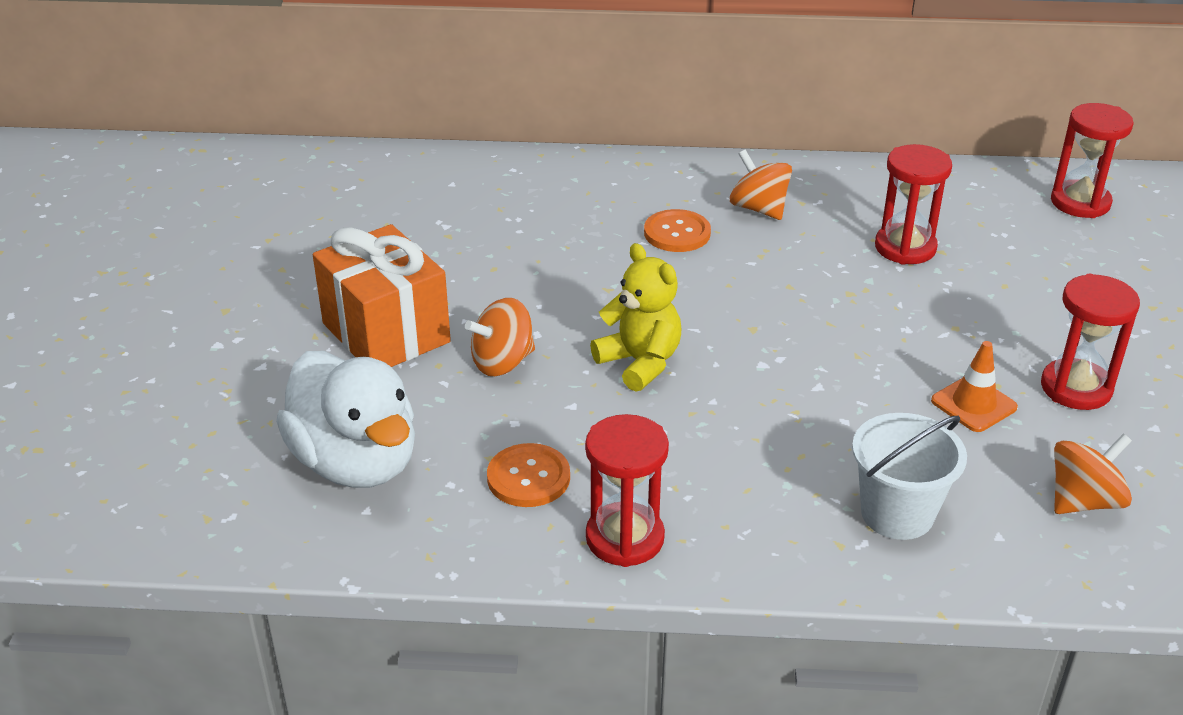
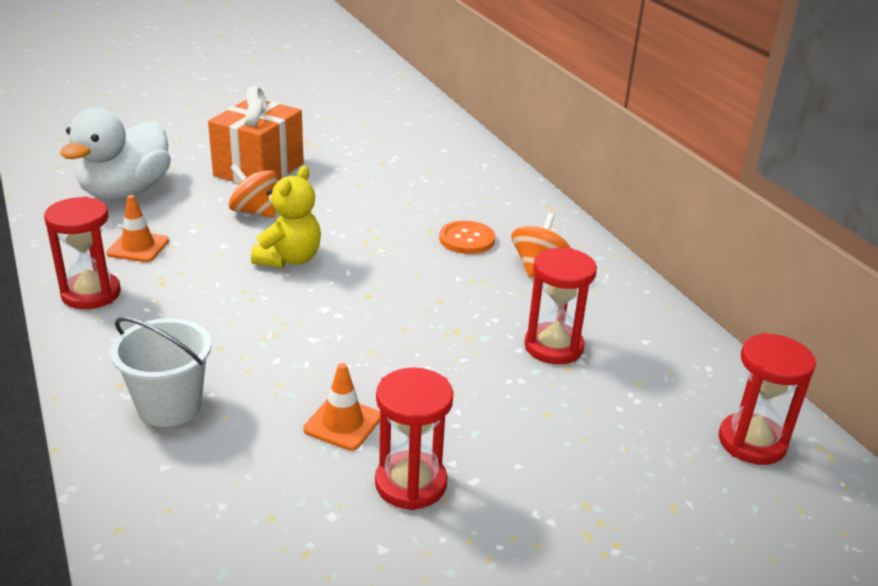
camera: 60 degrees right, 5 degrees down
(528, 477) = (138, 247): orange button -> orange traffic cone
(1083, 501) = (237, 512): orange spinning top -> none

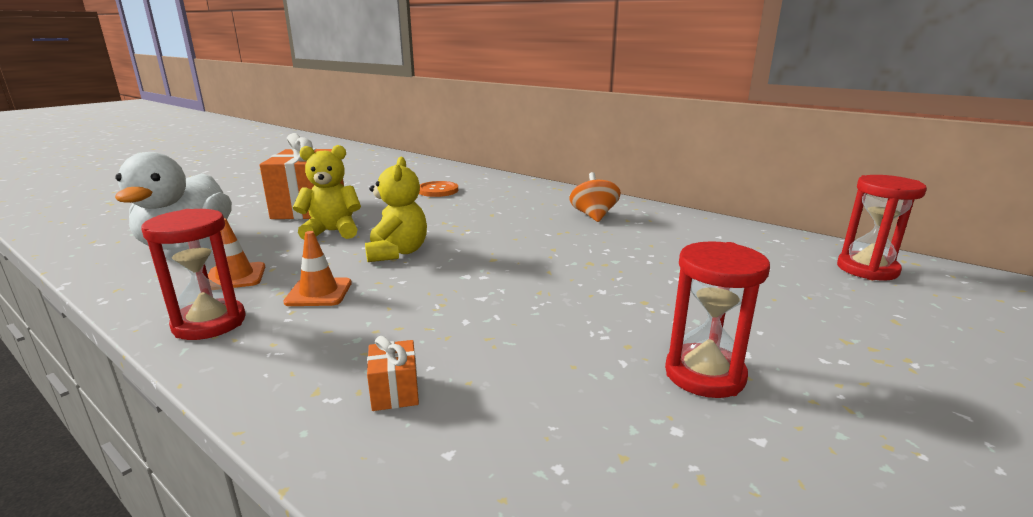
camera: 25 degrees left, 10 degrees down
(169, 406) = (395, 392): white bucket -> orange gift
(254, 212) = (332, 232): orange spinning top -> yellow teddy bear
(343, 423) = (585, 349): orange traffic cone -> orange traffic cone (319, 292)
(467, 239) = (525, 213): orange button -> orange button (437, 190)
(553, 347) = (669, 254): red hourglass -> none

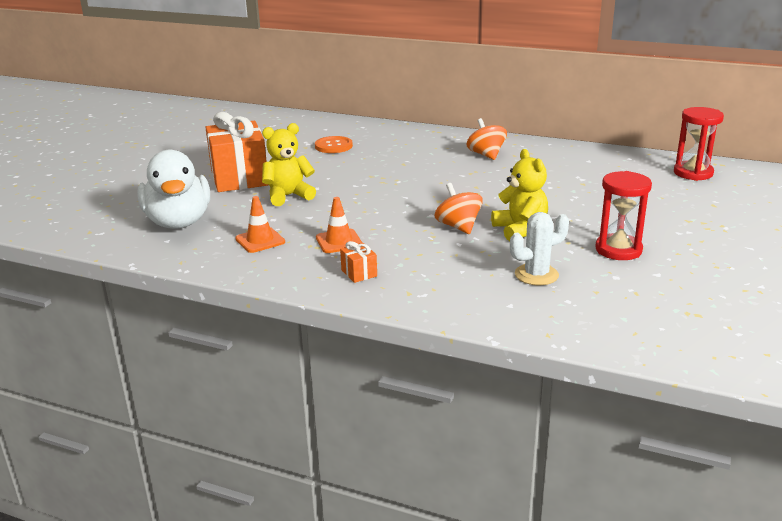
camera: 15 degrees left, 5 degrees up
(209, 323) = (289, 271): red hourglass -> none
(395, 392) = (455, 285): orange gift -> orange gift (359, 273)
(397, 252) = (362, 205): yellow teddy bear -> yellow teddy bear (520, 230)
(486, 296) = (458, 227): none -> orange spinning top
(538, 397) = (536, 275): none -> white cactus

